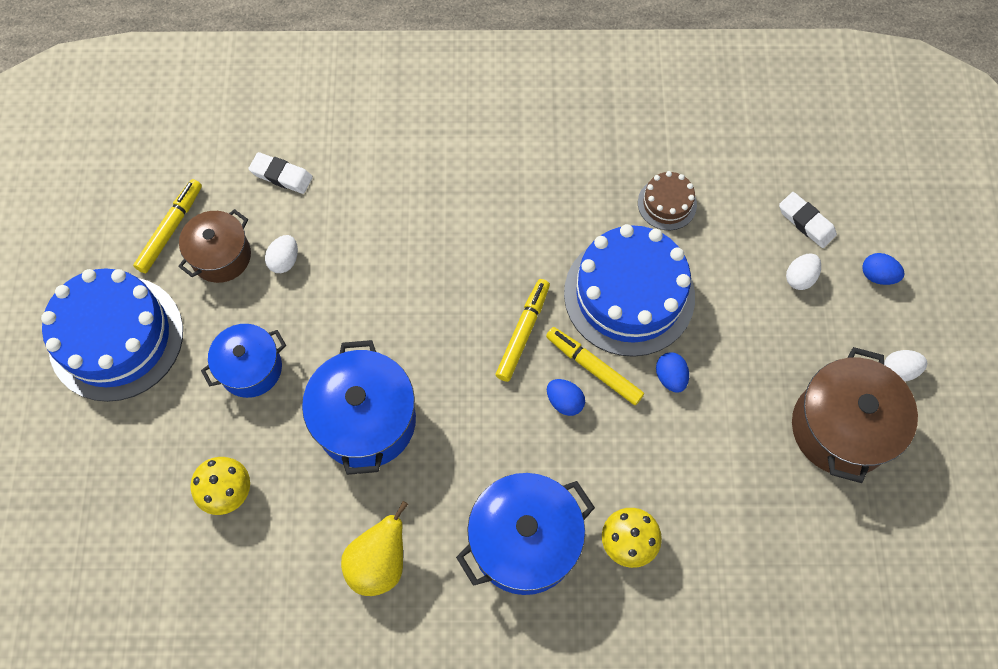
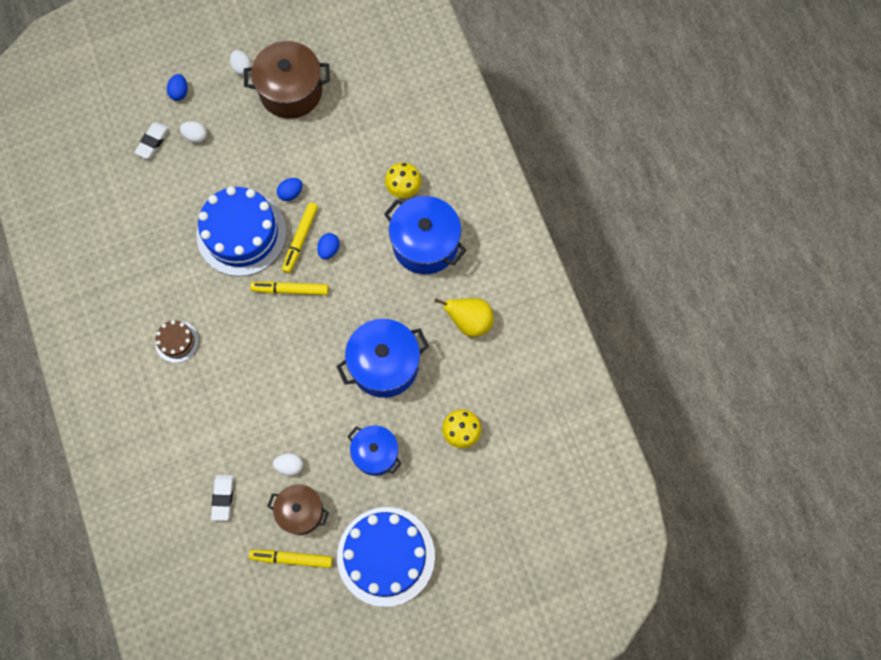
camera: 110 degrees left, 5 degrees up
(667, 204) = (165, 229): brown cake -> brown cake (177, 341)

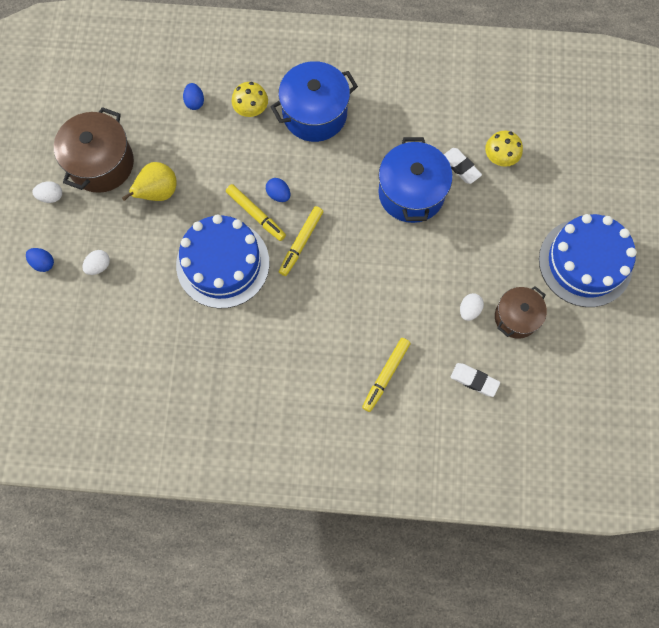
camera: 65 degrees left, 0 degrees up
(153, 142) = (82, 308): white eraser -> white eraser (461, 167)
(177, 341) = (302, 364): brown cake -> none
(291, 193) = (205, 204): blue egg -> blue egg (195, 102)
(291, 558) = (556, 342): yellow marker -> yellow marker (385, 375)
(375, 453) = (489, 233): blue pot -> none
(469, 322) = (404, 109): yellow pear -> yellow pear (158, 192)

